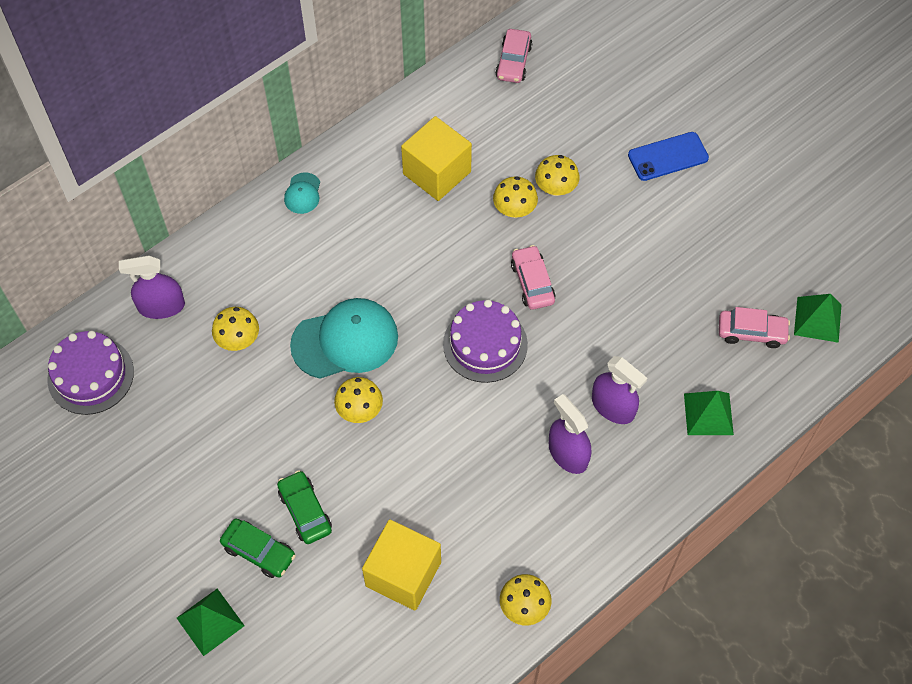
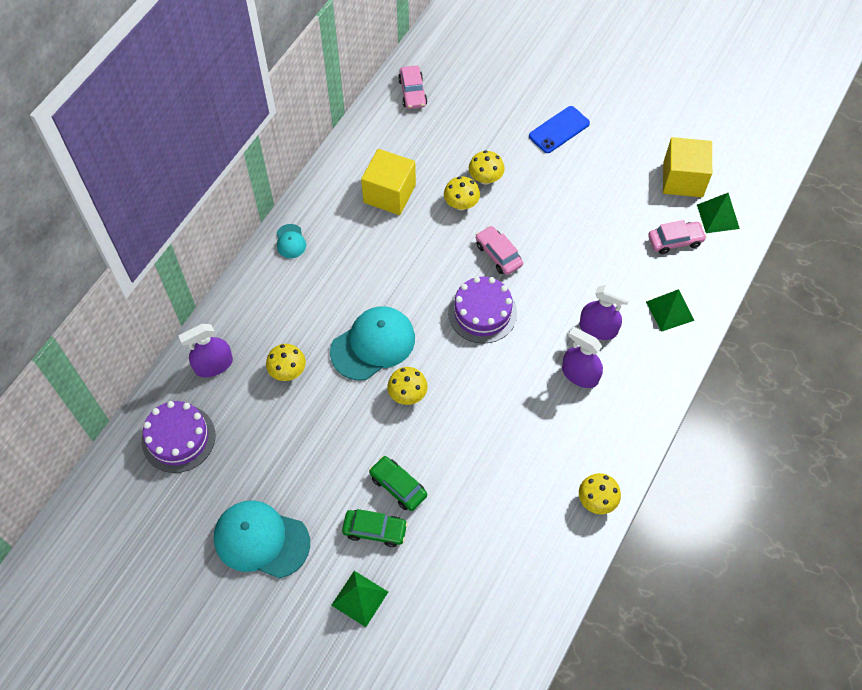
camera: 20 degrees left, 0 degrees up
(131, 518) = (261, 540): none -> turquoise cap
(403, 574) = (495, 508): yellow cube -> yellow cube (683, 179)

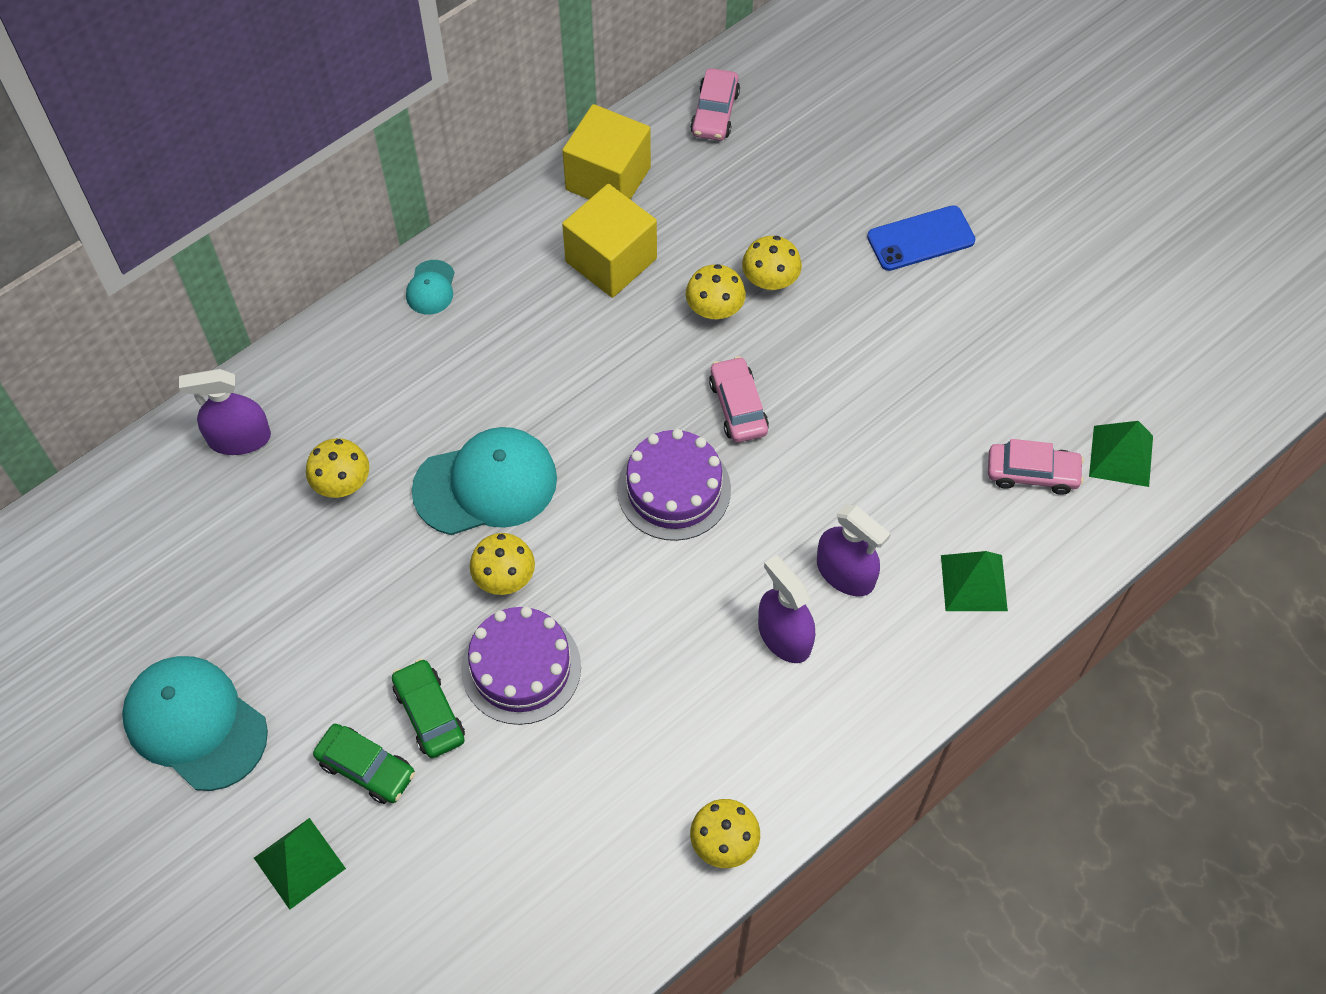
camera: 20 degrees right, 0 degrees up
(178, 438) = (143, 531): purple cake -> purple cake (521, 668)
(683, 179) = (1089, 378): yellow cube -> yellow cube (608, 178)

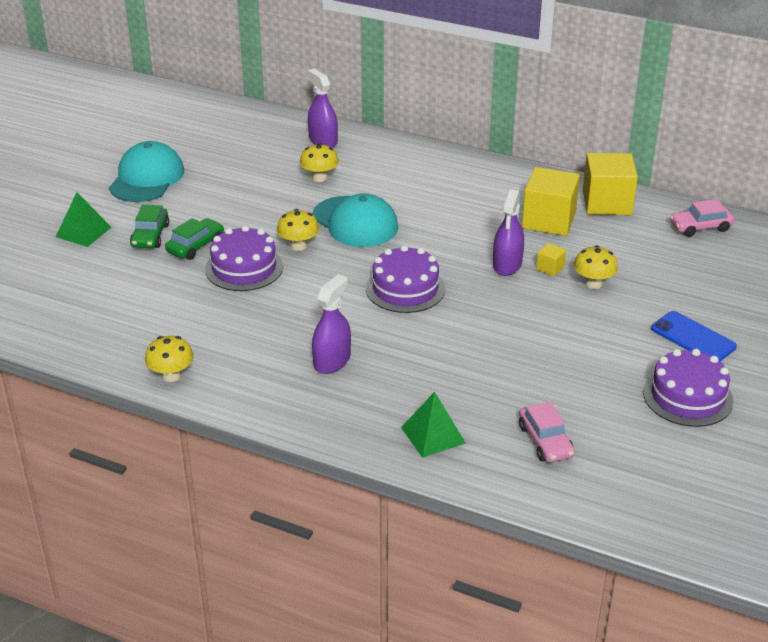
camera: 65 degrees right, 25 degrees down
(431, 288) = (470, 167): turquoise cap -> none
(714, 310) = (550, 268): yellow mushroom -> yellow cube
(738, 407) = (486, 296): pink car -> none
(845, 573) = (397, 374): purple spray bottle -> purple spray bottle (507, 264)
(1017, 300) = (687, 396): none -> purple cake
(1121, 456) = (600, 484): green pyramid -> none

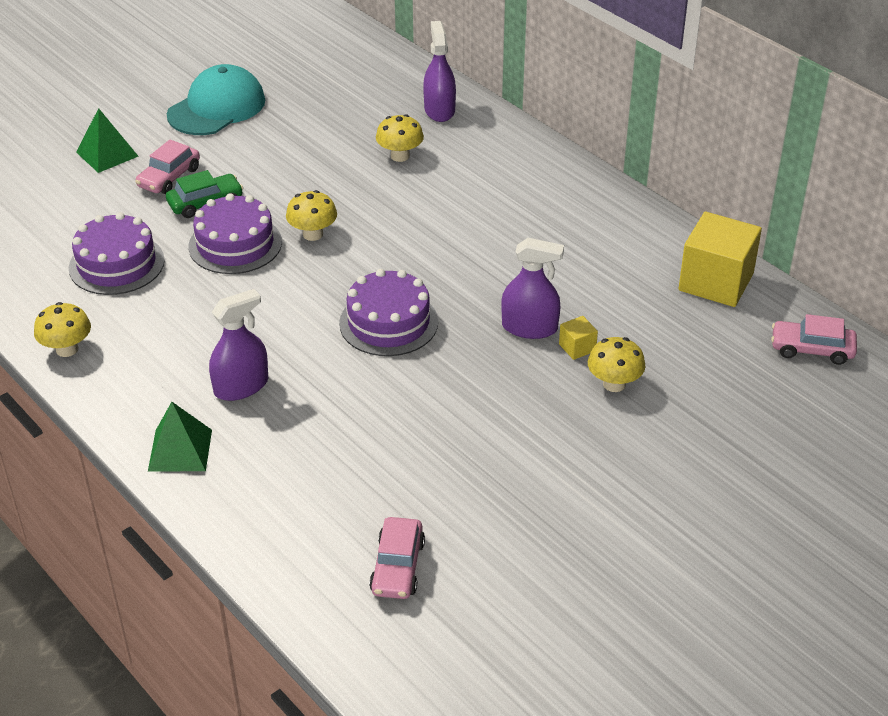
camera: 25 degrees right, 5 degrees up
(150, 236) = (169, 177): green car -> pink car
(355, 222) = (397, 223): turquoise cap -> none
(433, 435) = (279, 514): green pyramid -> green pyramid (180, 450)
(507, 264) = (529, 327): purple spray bottle -> purple spray bottle turned 120 degrees counterclockwise
(548, 220) = (624, 285): yellow cube -> none
(687, 396) = (613, 570): purple cake -> purple cake (116, 264)
(693, 338) = (682, 495): blue phone -> none

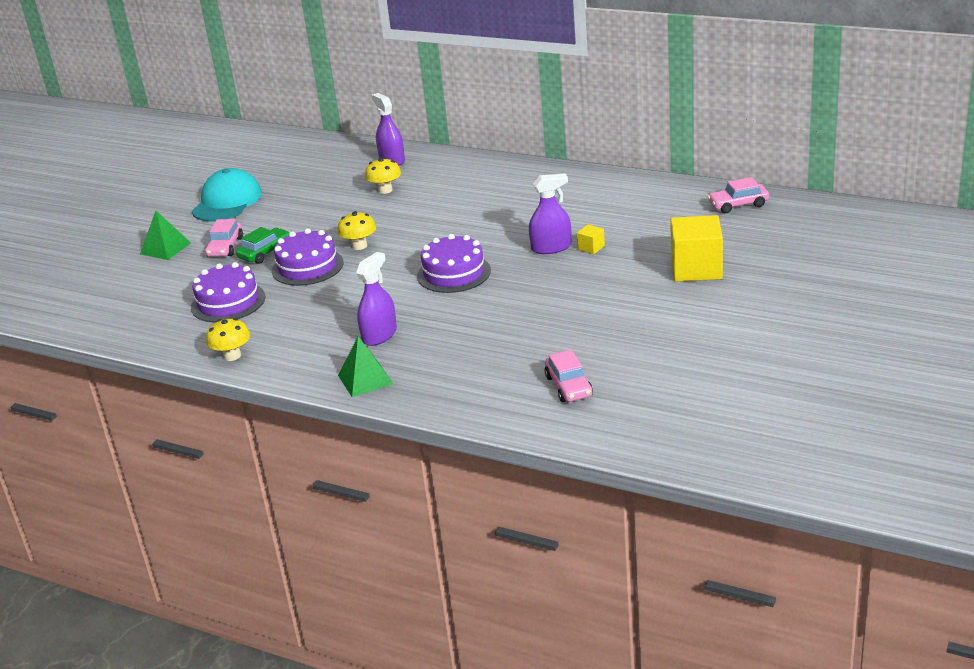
camera: 20 degrees left, 10 degrees down
(614, 384) = (630, 257): yellow mushroom -> none
(716, 282) = (651, 191): yellow cube -> yellow cube (696, 269)

